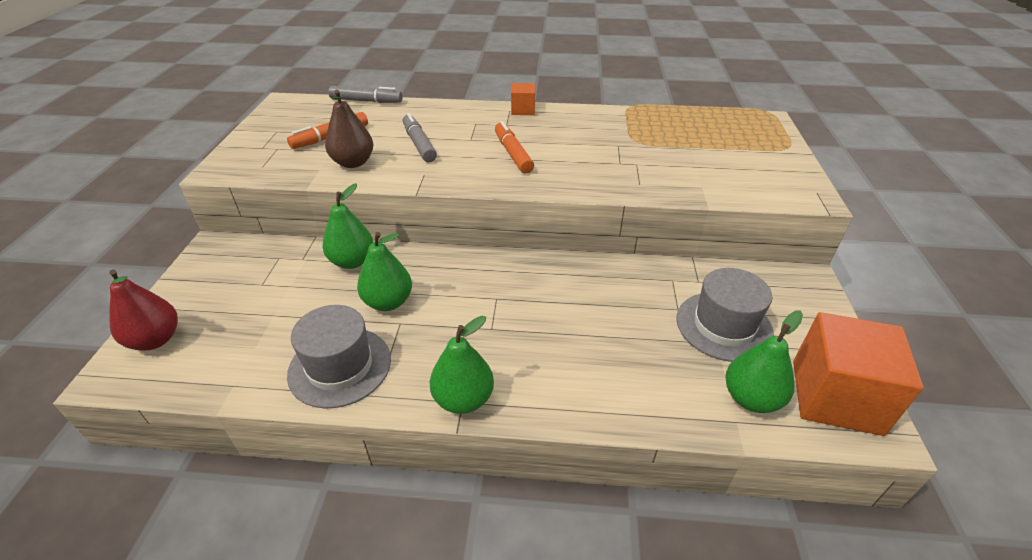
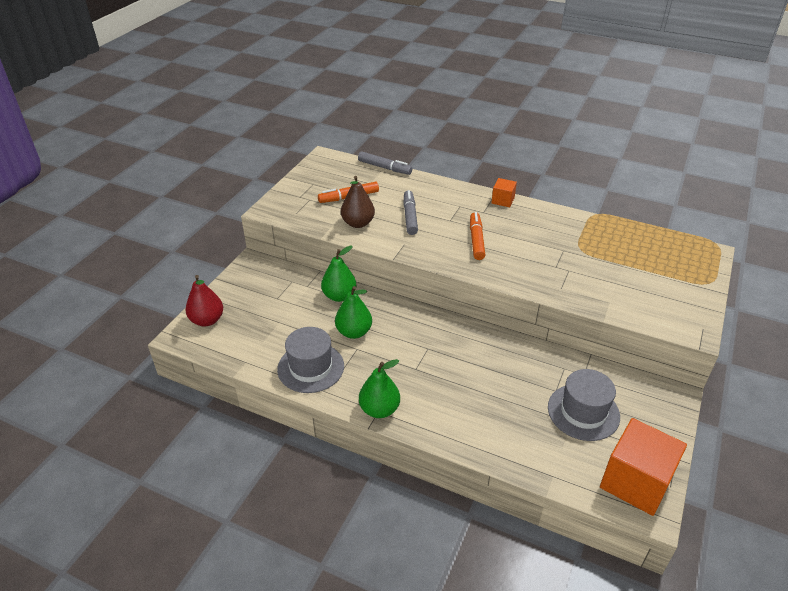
camera: 20 degrees right, 0 degrees up
(751, 398) = (572, 465): green pear -> none

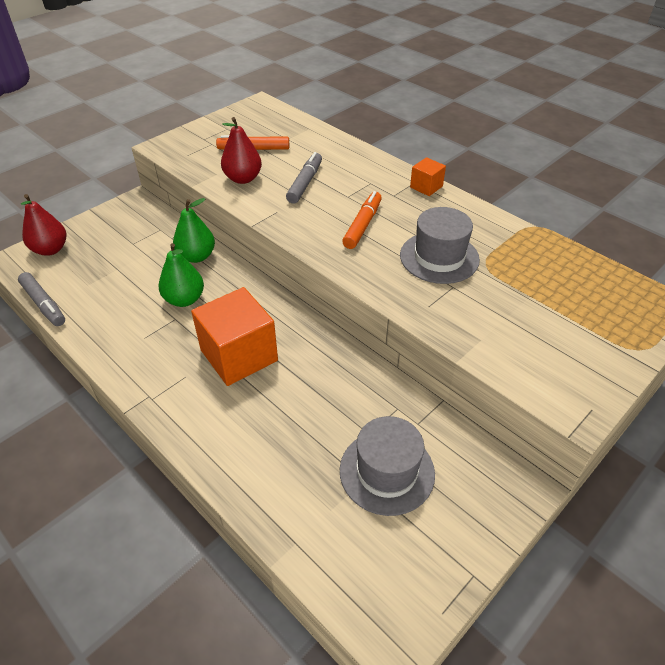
camera: 20 degrees right, 5 degrees up
(311, 367) = (113, 326): grey hat -> grey hat (439, 257)
(358, 223) = (243, 178): brown pear -> red pear
(379, 409) = (151, 394): green pear -> none
(384, 168) = (315, 126): grey marker -> grey marker (44, 304)
(635, 482) = (398, 589): orange cube -> orange cube (239, 355)

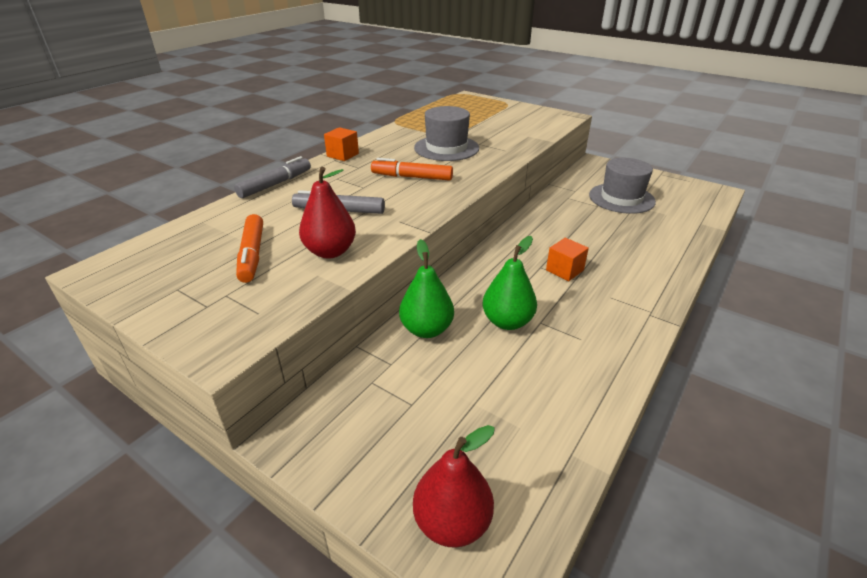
camera: 100 degrees left, 10 degrees down
(44, 304) = (583, 467): grey marker -> grey marker (275, 184)
(239, 355) = (564, 270): orange cube -> orange cube, size x0.48

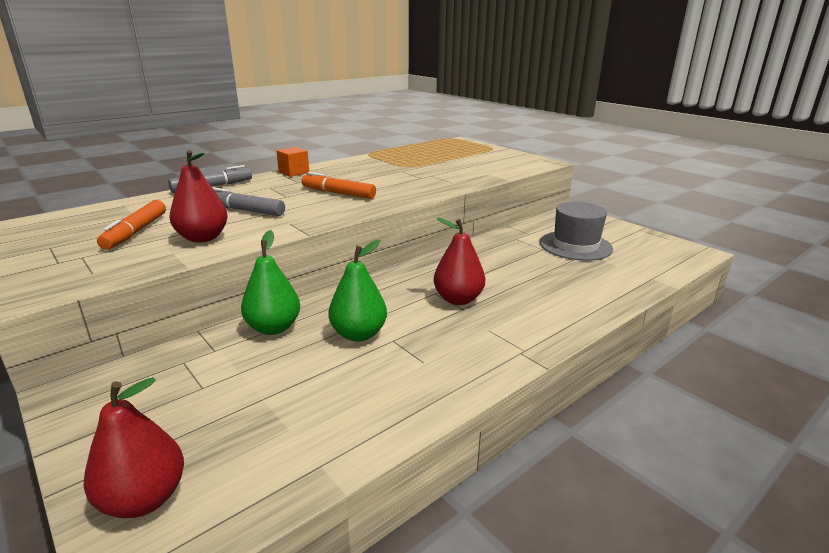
camera: 15 degrees right, 10 degrees down
(446, 148) = (395, 176): grey hat -> none
(564, 270) = (458, 299): orange cube -> red pear

